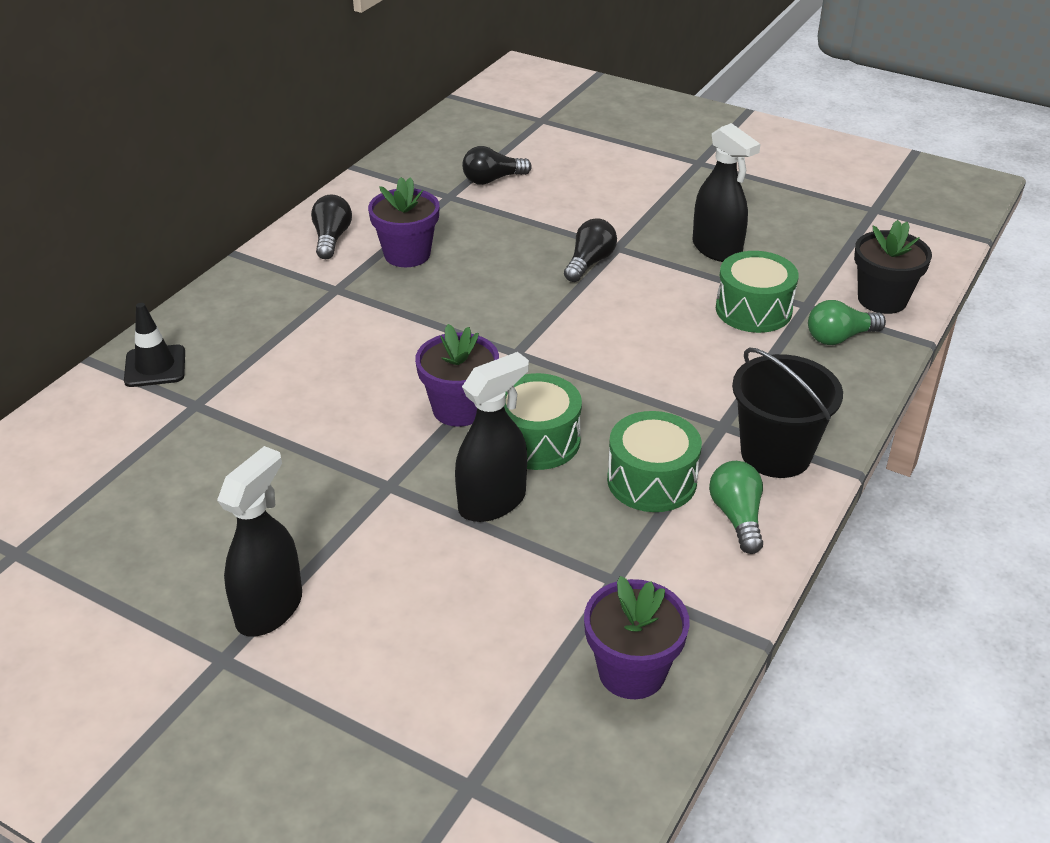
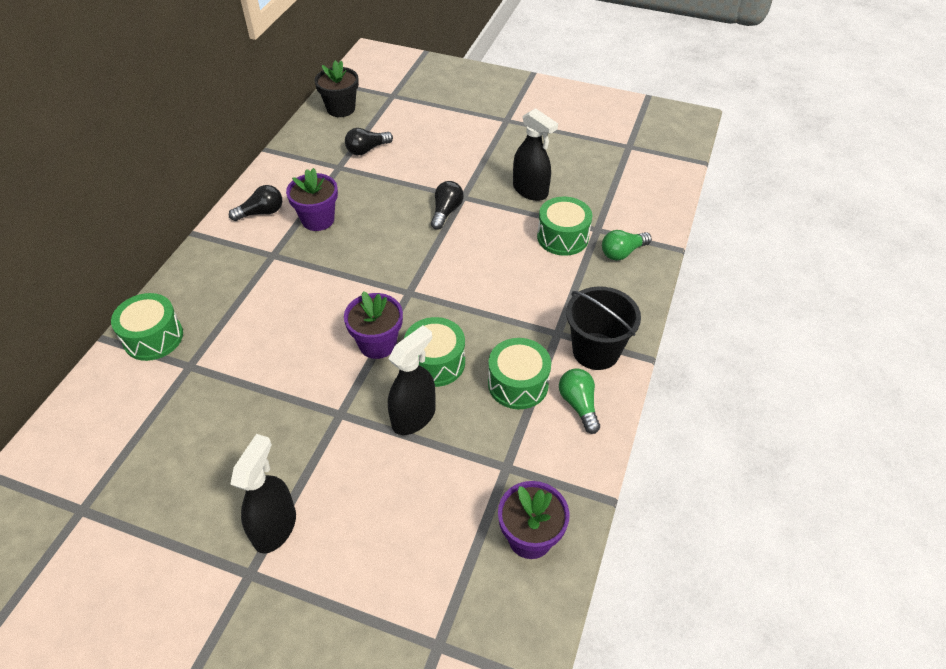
camera: 10 degrees left, 10 degrees up
(155, 366) = (153, 337): black traffic cone -> green drum
(331, 239) = (261, 212): black light bulb -> black light bulb turned 75 degrees clockwise
(882, 299) = (645, 218): black flower pot -> black flower pot (341, 109)

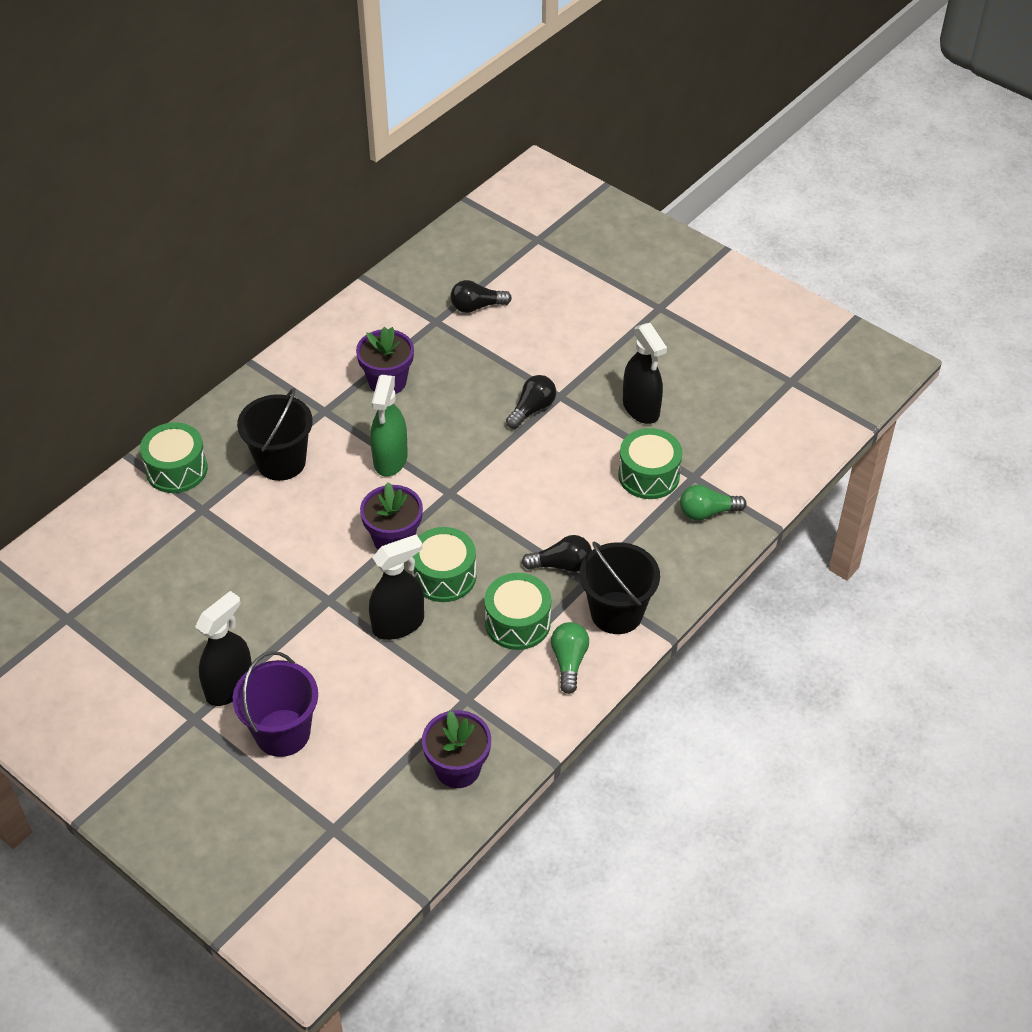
camera: 20 degrees right, 0 degrees up
(249, 306) = (281, 462): none -> black bucket
(261, 212) = (330, 357): black light bulb -> black light bulb (561, 565)
(341, 109) = (469, 243): black flower pot -> none
(346, 279) = (390, 459): none -> green spray bottle
(346, 558) = (282, 733): none -> purple bucket

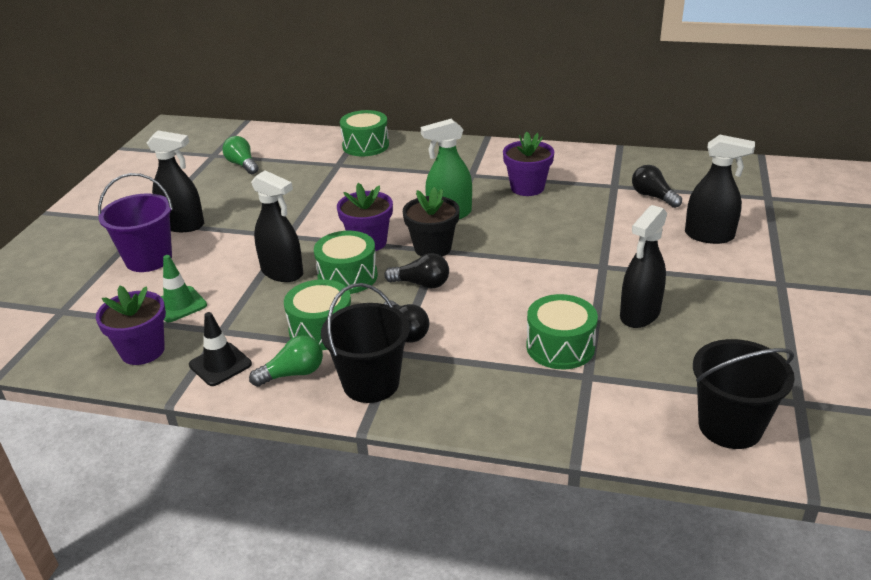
camera: 65 degrees right, 15 degrees down
(281, 462) = (406, 176): black bucket -> black bucket (730, 426)
(396, 723) = (179, 304): none -> green traffic cone
(442, 496) = (432, 248): none -> black flower pot
(521, 712) = (220, 364): none -> black traffic cone
(532, 409) = (571, 258): black light bulb -> black light bulb (421, 284)
(566, 308) = (709, 236): none -> black spray bottle
(707, 512) = (548, 401): green light bulb -> green light bulb (242, 165)

